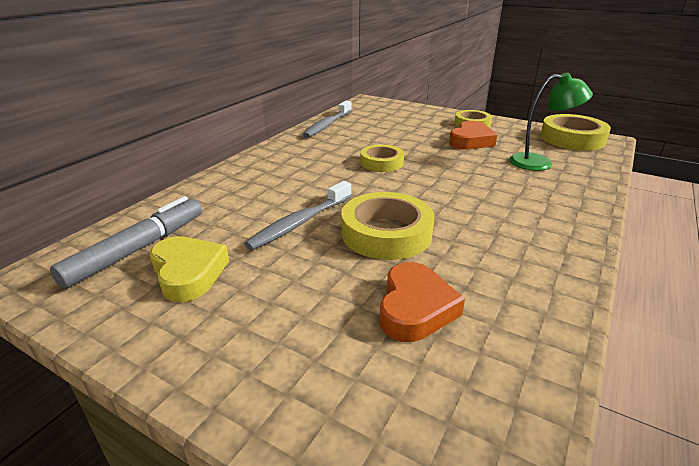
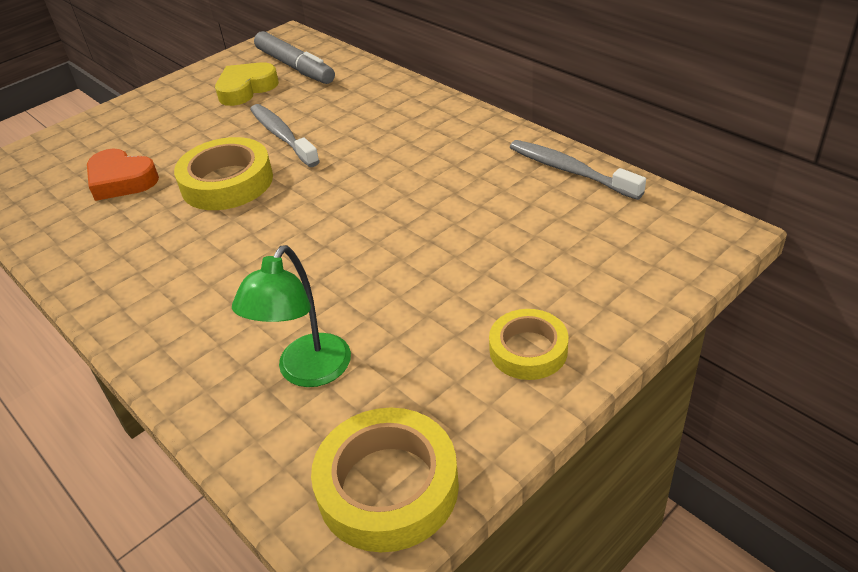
camera: 110 degrees right, 10 degrees up
(188, 273) = (246, 89): yellow heart -> yellow heart turned 150 degrees clockwise
(381, 163) = (393, 204): yellow tape -> none
(470, 141) = (437, 318): orange heart -> none

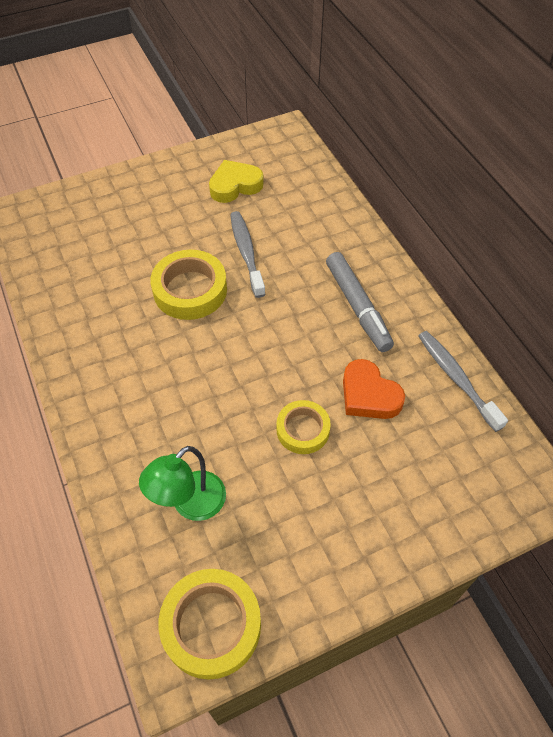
camera: 15 degrees right, 15 degrees up
(121, 180) = (114, 258): orange heart -> orange heart (369, 395)
(295, 67) = (282, 172): grey marker -> grey marker (357, 307)
(528, 350) = (350, 547): yellow tape -> yellow tape (303, 430)

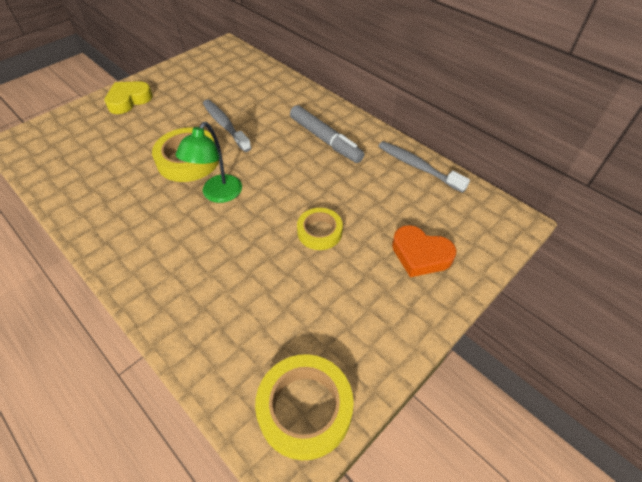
camera: 20 degrees left, 5 degrees down
(190, 504) = (248, 315): green lamp -> green lamp (218, 195)
(235, 185) = (199, 85): yellow heart -> yellow heart (129, 100)
(369, 395) = (360, 194): orange heart -> orange heart (420, 255)

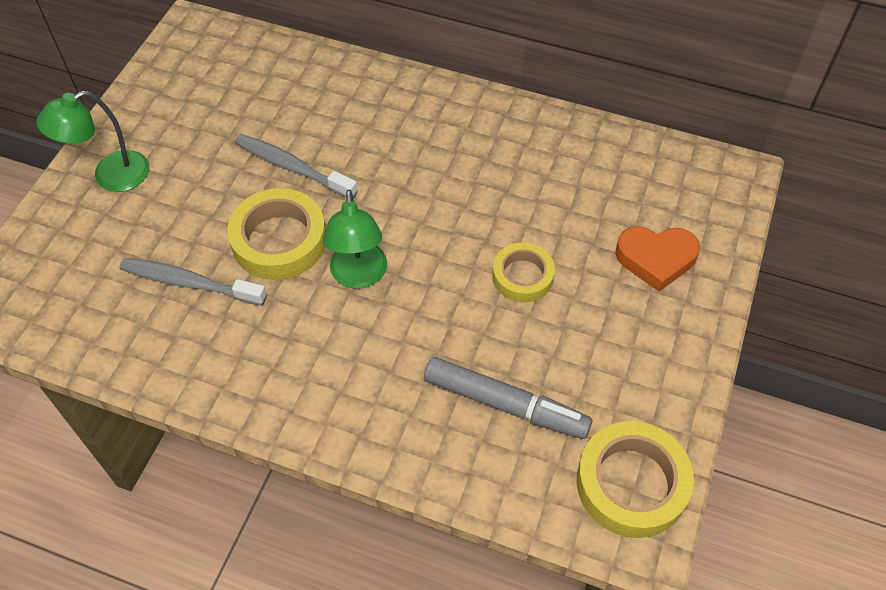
camera: 25 degrees left, 5 degrees up
(129, 100) = (110, 176): yellow heart -> green lamp
(325, 140) = (448, 141): grey marker -> grey marker (505, 404)
(418, 167) = (590, 140): grey toothbrush -> grey toothbrush (189, 283)

